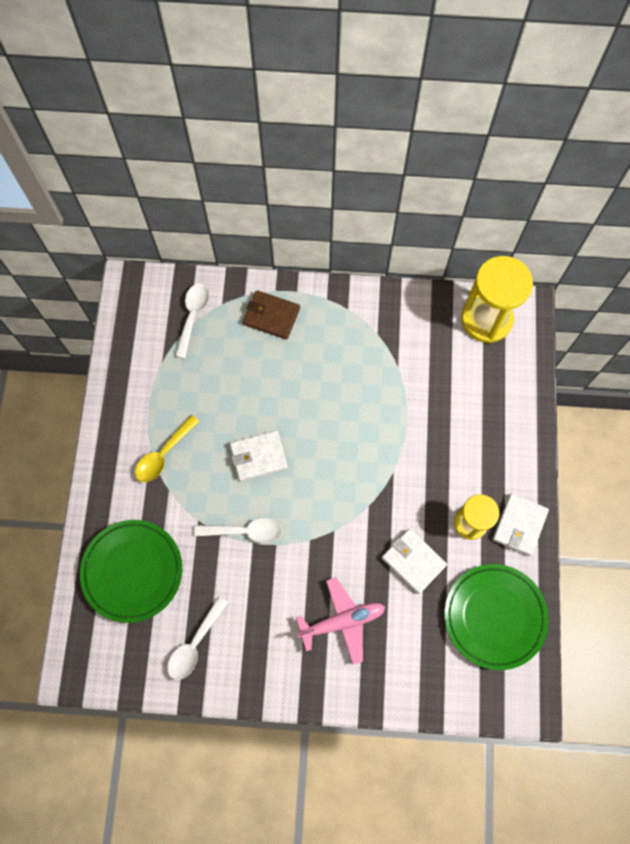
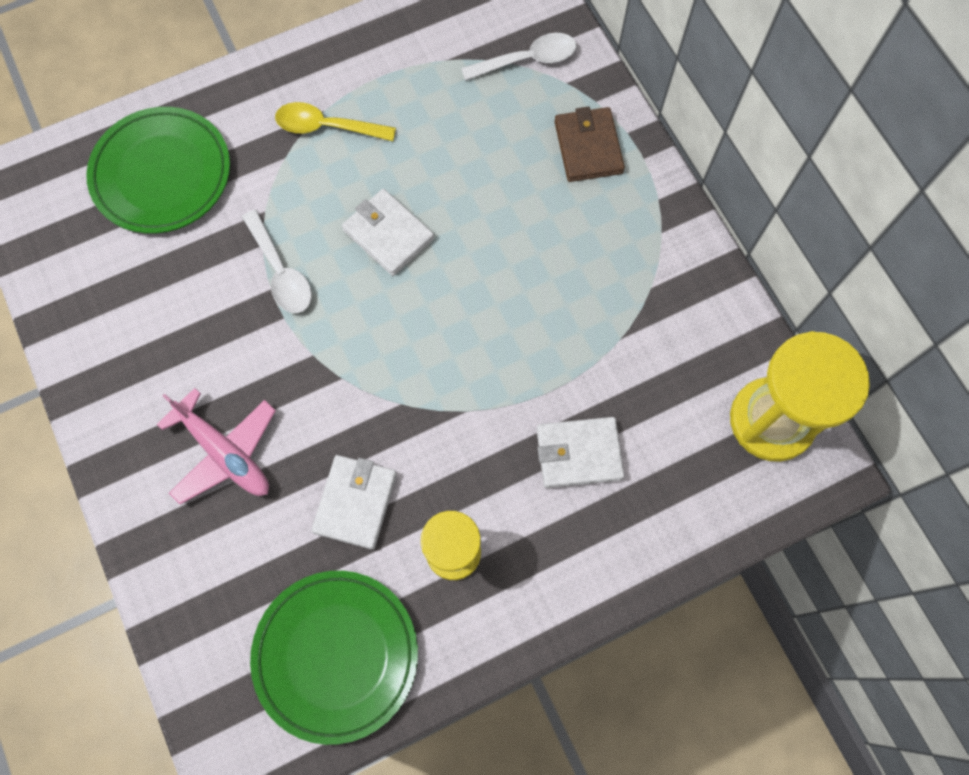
camera: 60 degrees right, 0 degrees up
(195, 644) = (107, 292): white spoon -> none
(519, 525) = (489, 624): white wallet -> white wallet (579, 454)

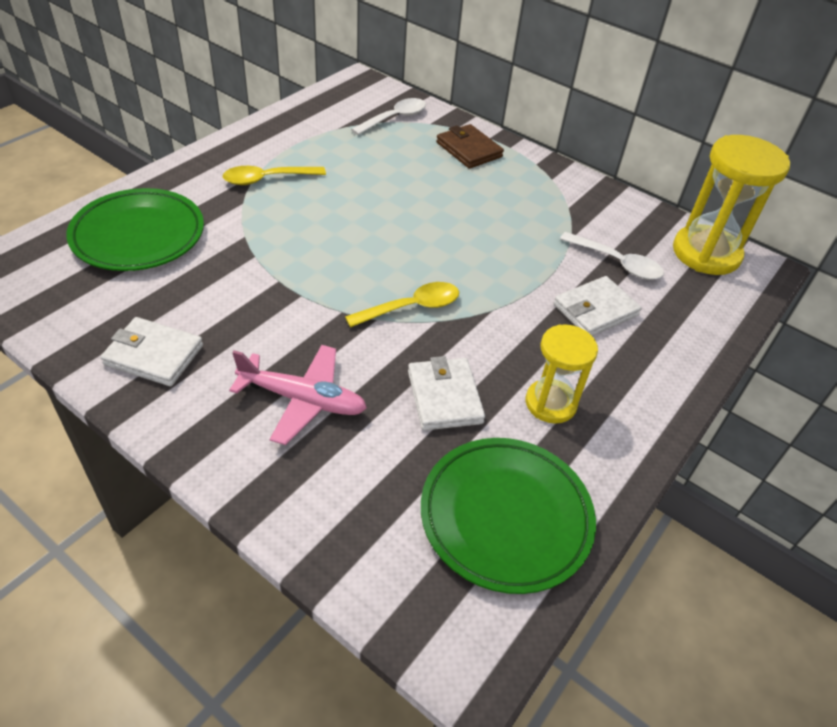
camera: 30 degrees left, 25 degrees down
(281, 272) = (281, 268): white spoon -> white spoon (617, 263)
(385, 376) = (411, 307): none -> yellow spoon
(388, 234) = (356, 225): white wallet -> white wallet (154, 355)

